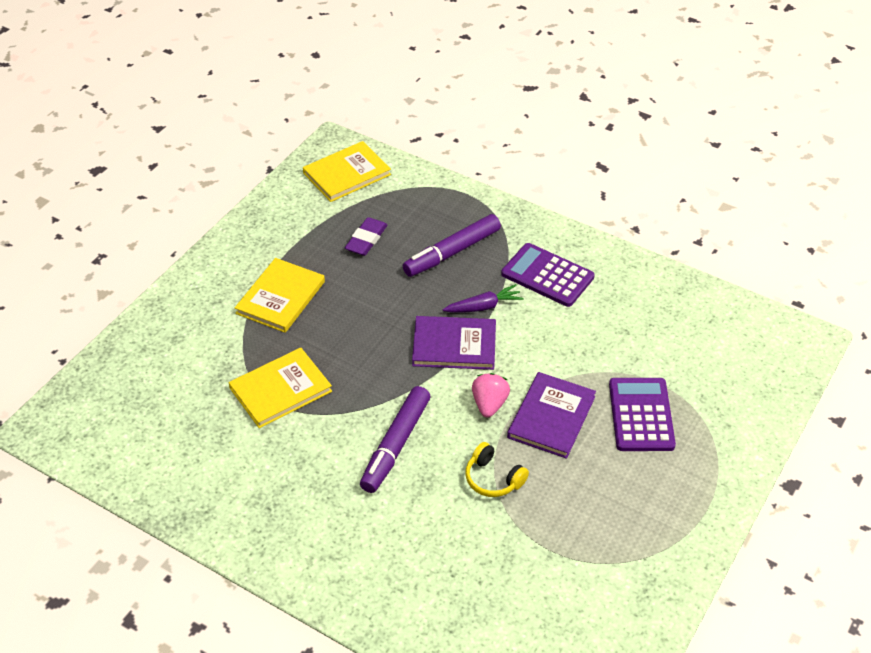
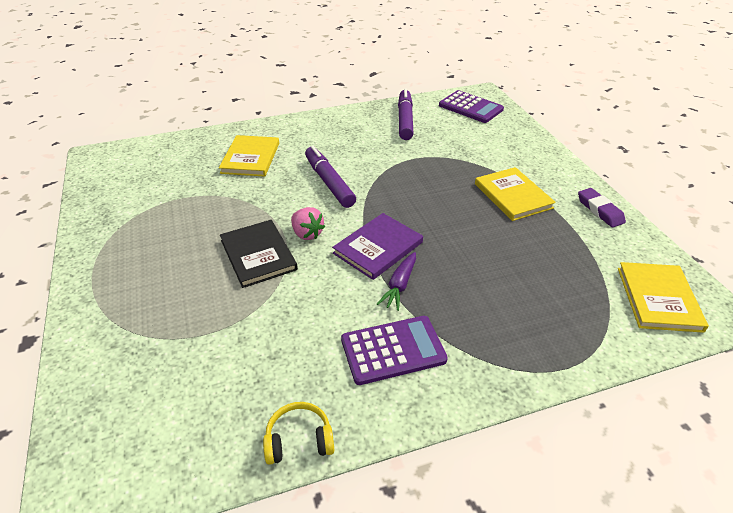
camera: 130 degrees right, 5 degrees down
(280, 389) = (425, 163): yellow book -> yellow book (251, 158)
(366, 240) = (546, 264): purple eraser -> purple eraser (599, 210)
(452, 252) = (484, 306): purple marker -> purple marker (405, 120)
(493, 479) = (254, 204): yellow headphones -> yellow headphones (299, 440)
(551, 417) = (258, 255): purple book -> black book
(641, 415) = (194, 301): purple calculator -> purple calculator (470, 107)

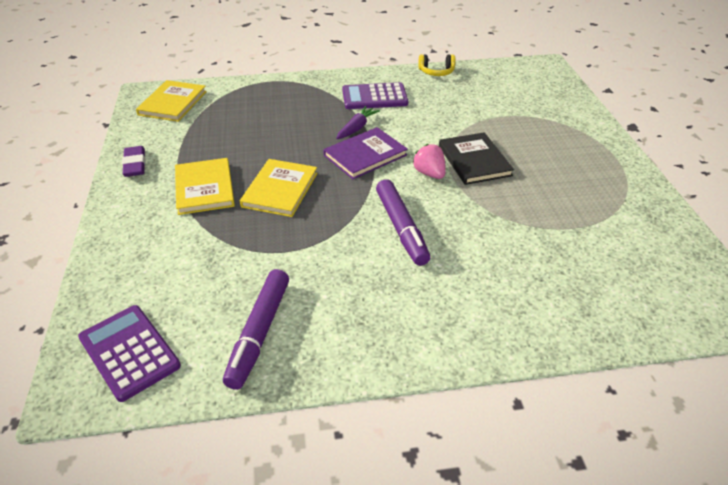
camera: 170 degrees left, 0 degrees up
(251, 158) = (506, 280): yellow book -> yellow book (280, 190)

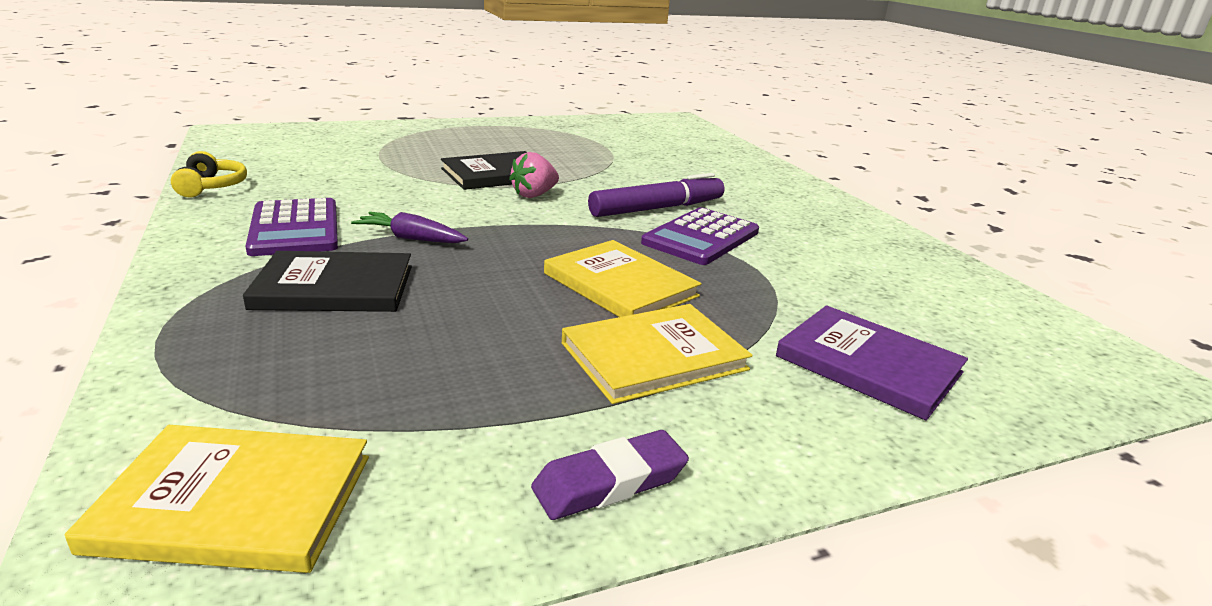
camera: 105 degrees left, 15 degrees down
(129, 352) = (1038, 348): purple calculator -> purple calculator (701, 237)
(259, 332) = (898, 270): purple marker -> none
(280, 190) = (620, 285): yellow book -> yellow book turned 45 degrees clockwise
(303, 110) = (334, 287): none -> black book
(365, 155) = (497, 230): purple book -> purple book (868, 365)

